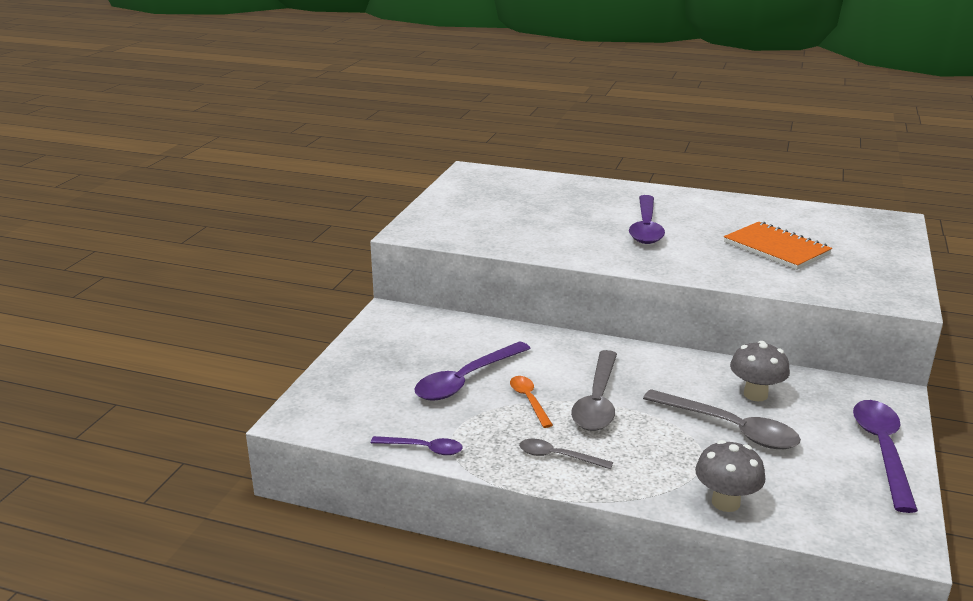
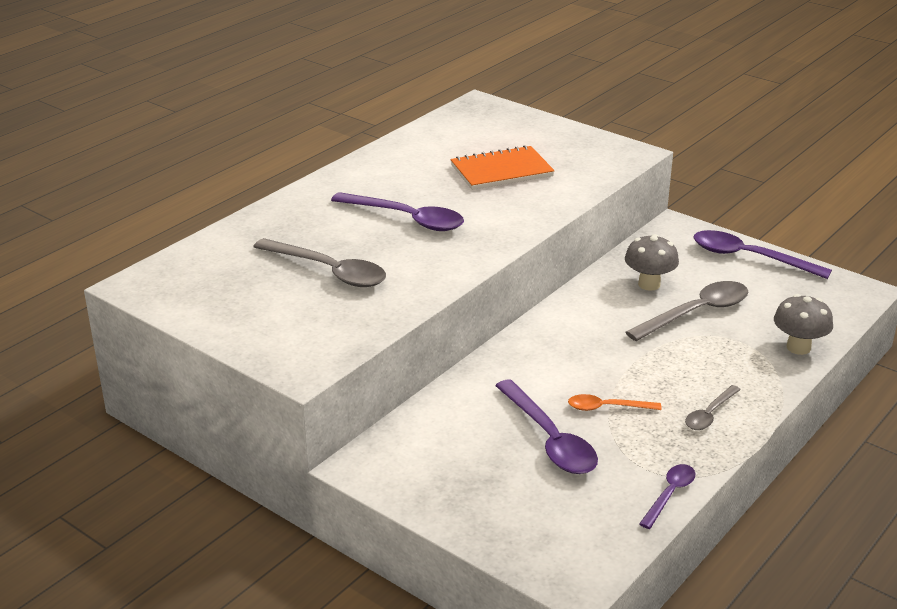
camera: 70 degrees left, 5 degrees up
(597, 401) = (625, 368): grey spoon -> grey spoon (329, 271)

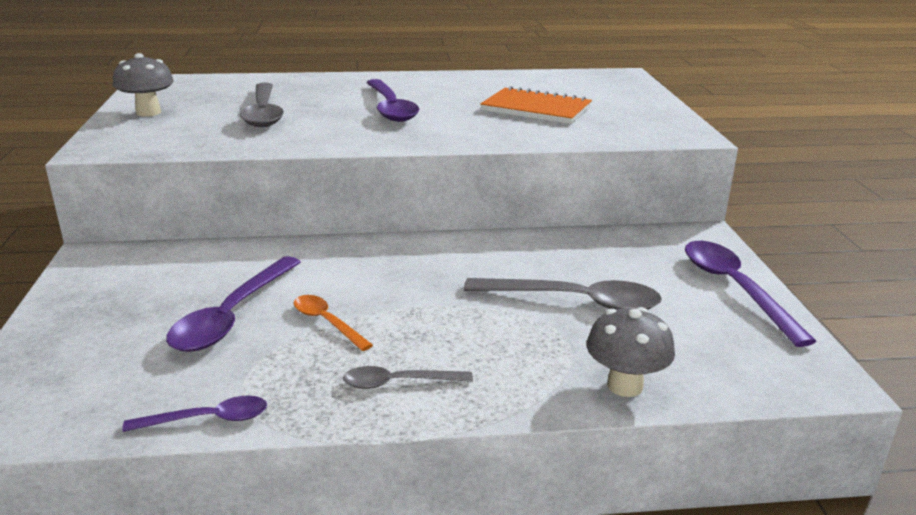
camera: 45 degrees right, 5 degrees down
(649, 284) = (577, 261): grey mushroom -> grey mushroom (148, 112)

